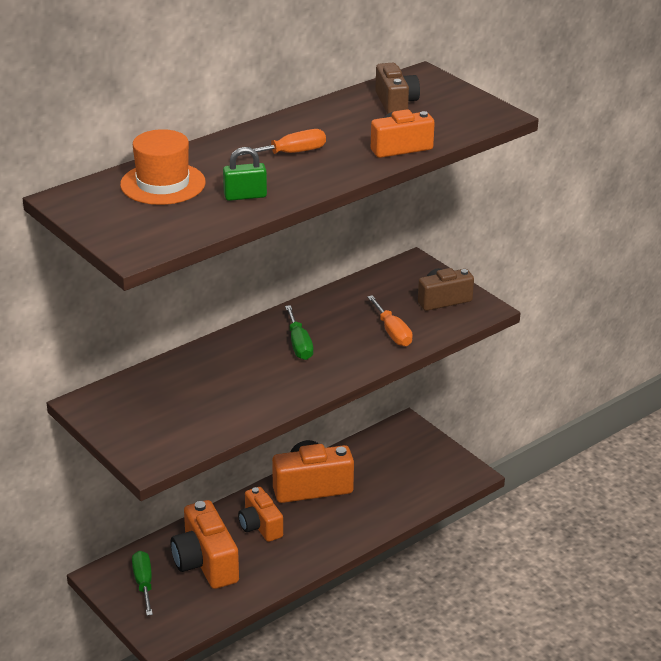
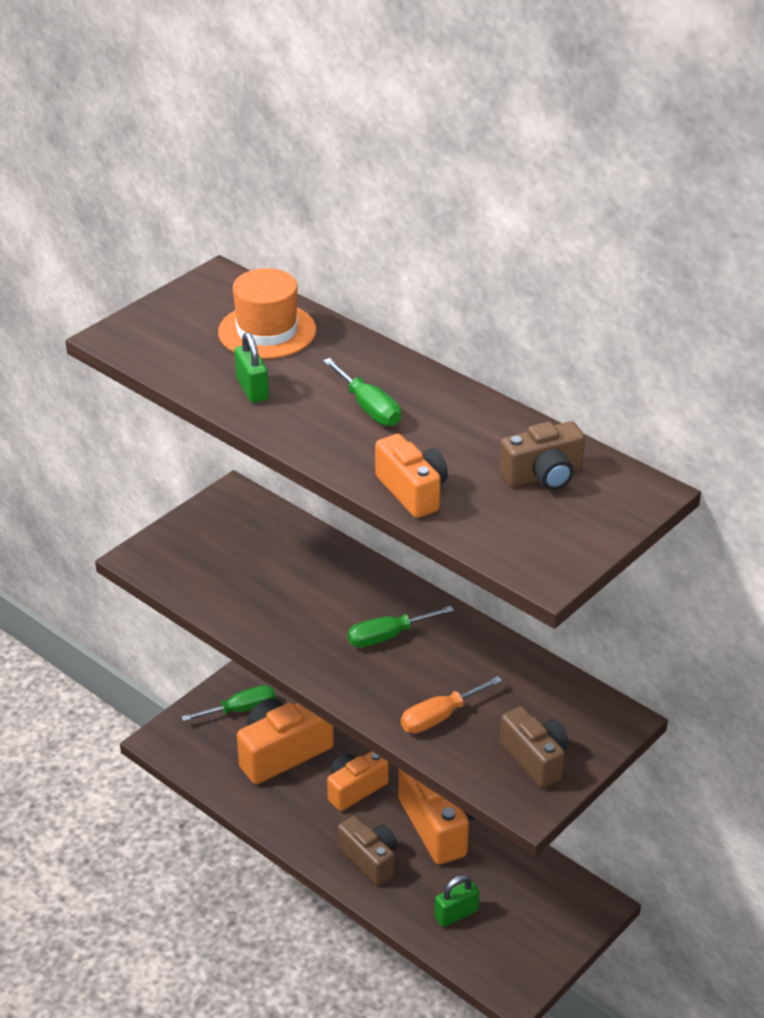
camera: 80 degrees right, 5 degrees up
(290, 153) = (368, 408): orange screwdriver -> green screwdriver
(336, 527) = (370, 859): none -> brown camera
(399, 491) = (456, 914): none -> green padlock

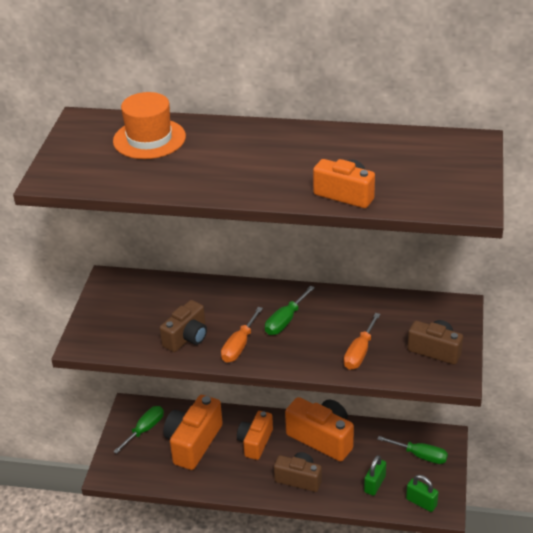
camera: 30 degrees left, 0 degrees up
(252, 389) = (178, 175): green padlock -> green padlock (421, 502)
(307, 641) = (239, 346): none -> orange screwdriver
(368, 408) = (264, 158): green screwdriver -> green screwdriver (420, 455)
(543, 476) = (410, 156): brown camera -> brown camera (187, 337)

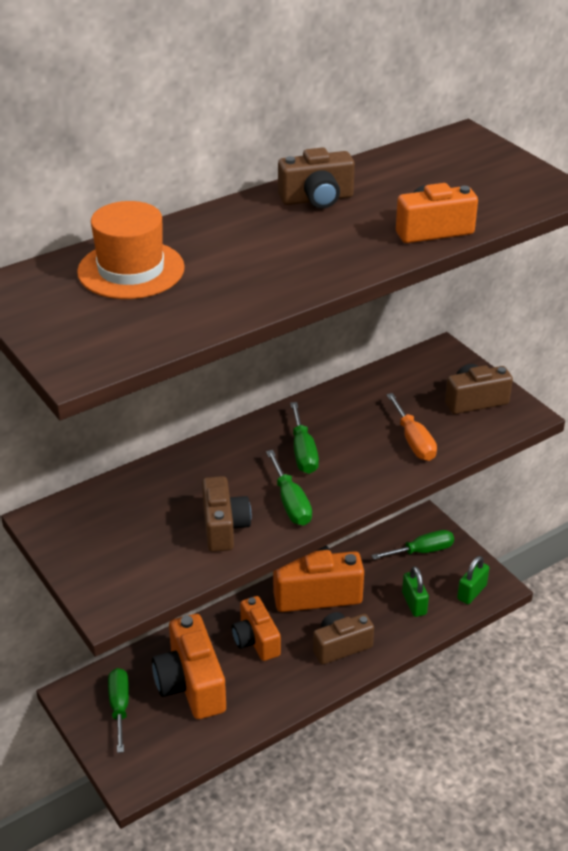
camera: 45 degrees left, 0 degrees up
(239, 346) = (290, 503): orange screwdriver -> green screwdriver
(311, 143) = (317, 199): none -> brown camera
(421, 502) = (471, 592): green padlock -> green padlock turned 45 degrees counterclockwise

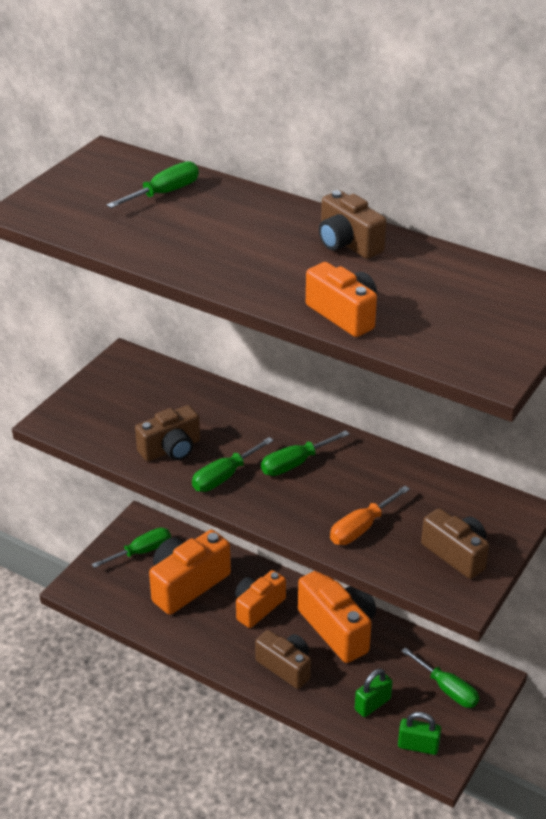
camera: 65 degrees right, 0 degrees up
(131, 270) = (164, 193): orange hat -> green screwdriver

